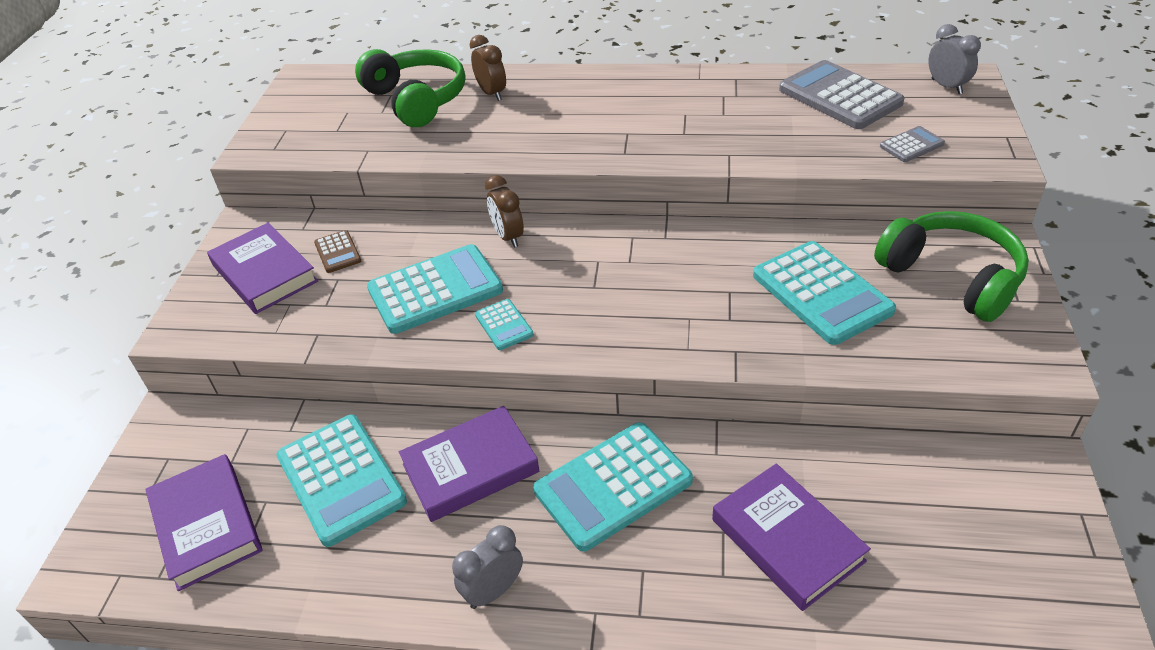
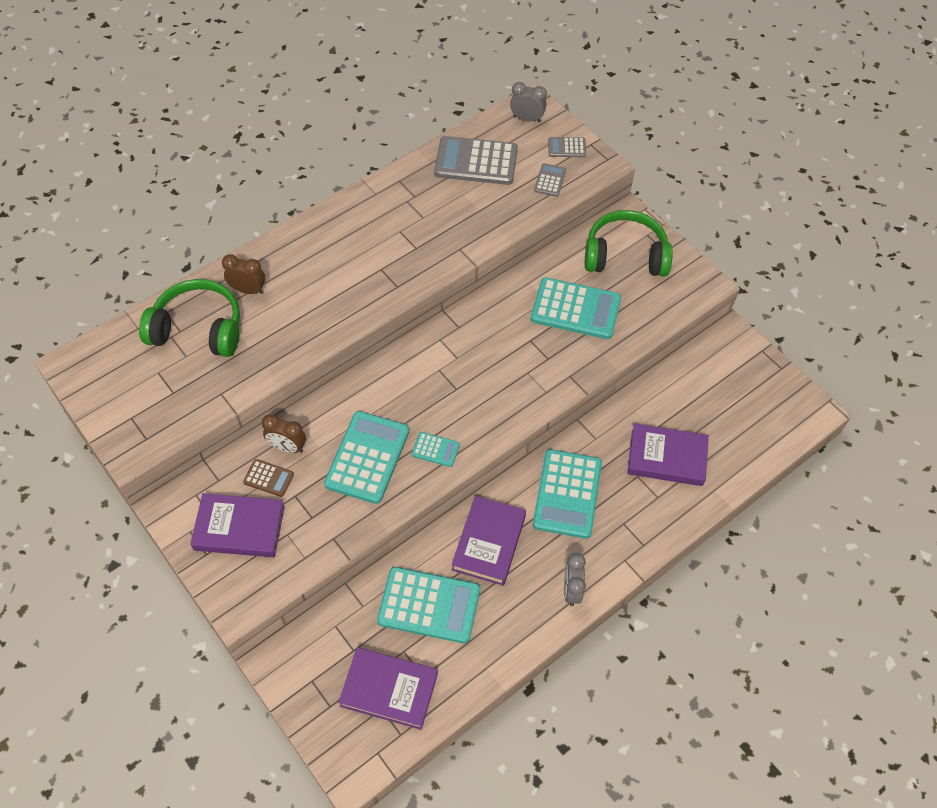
camera: 50 degrees left, 15 degrees up
(508, 237) = (366, 390): brown clock -> brown clock (287, 447)
(969, 127) = (567, 148): none -> grey calculator

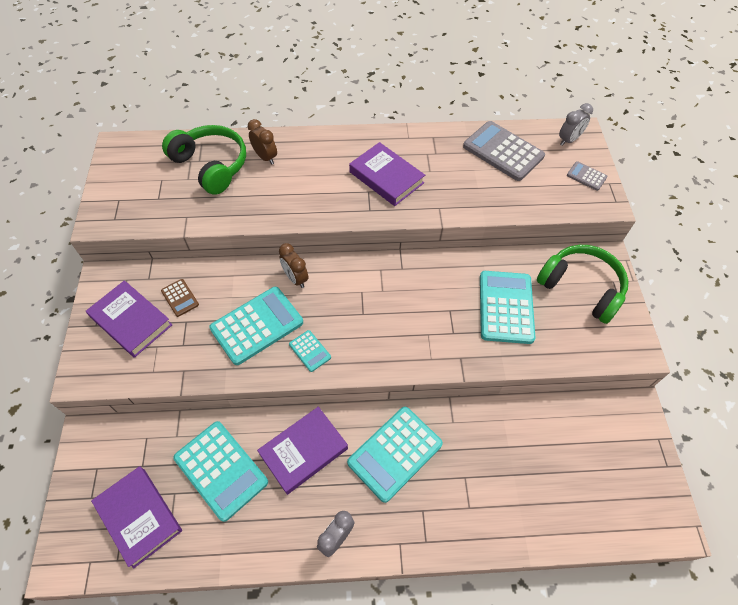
camera: 35 degrees right, 0 degrees up
(287, 447) = (211, 283): brown clock -> brown clock (295, 278)
(527, 119) = (568, 140): grey clock -> grey clock turned 90 degrees clockwise
(550, 180) = (553, 194): grey calculator -> none
(575, 309) = (506, 307): turquoise calculator -> turquoise calculator turned 135 degrees counterclockwise
(666, 458) = (502, 478): purple book -> purple book (386, 177)

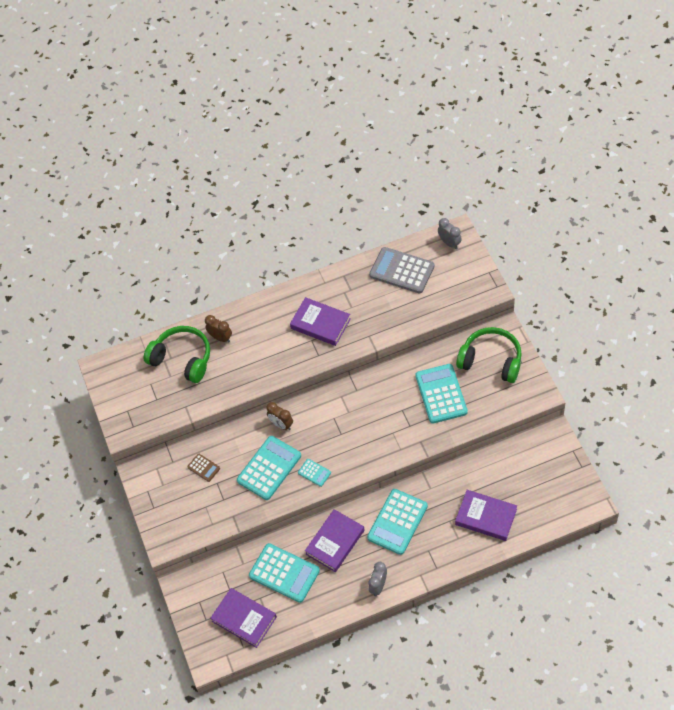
camera: 10 degrees left, 0 degrees up
(131, 321) = (177, 496): purple book -> purple book (486, 517)
(568, 140) = (449, 243): grey clock -> grey clock turned 75 degrees counterclockwise
(586, 176) = (470, 272): grey calculator -> none

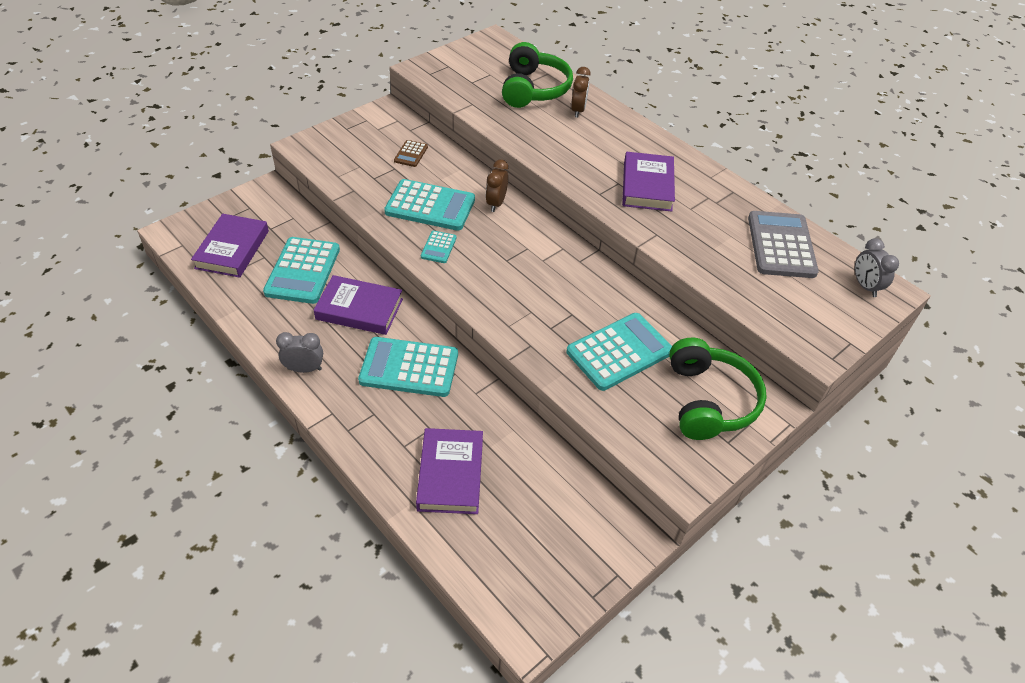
camera: 60 degrees right, 10 degrees down
(449, 243) = (865, 286): grey clock -> grey clock turned 135 degrees clockwise

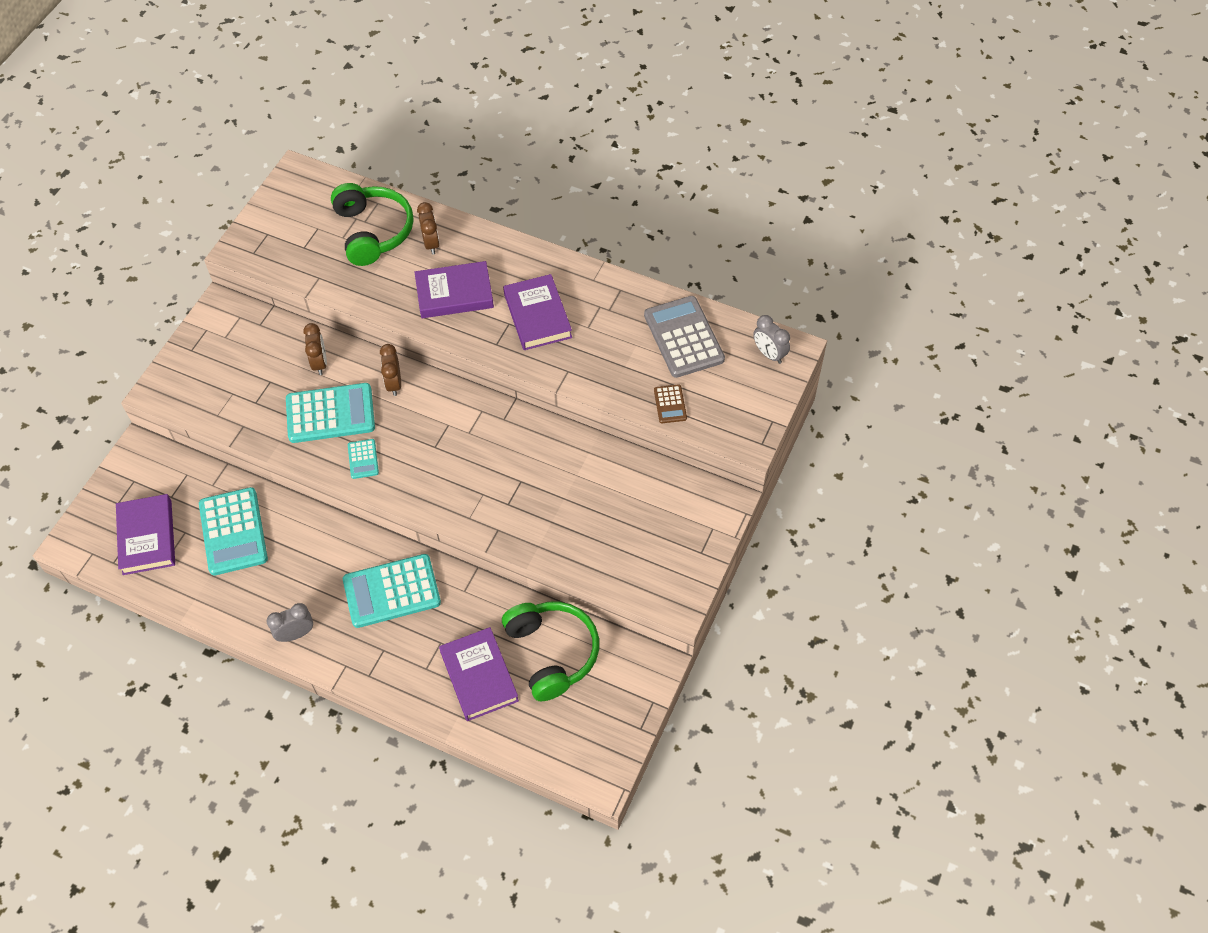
camera: 20 degrees left, 10 degrees up
(359, 309) = (312, 550): purple book -> purple book (454, 294)
(411, 154) = (277, 356): brown calculator -> brown calculator (670, 404)
(442, 169) = (320, 363): none -> brown clock
(619, 352) = (579, 503): turquoise calculator -> none
(709, 400) = (672, 519): green headphones -> green headphones (552, 653)

